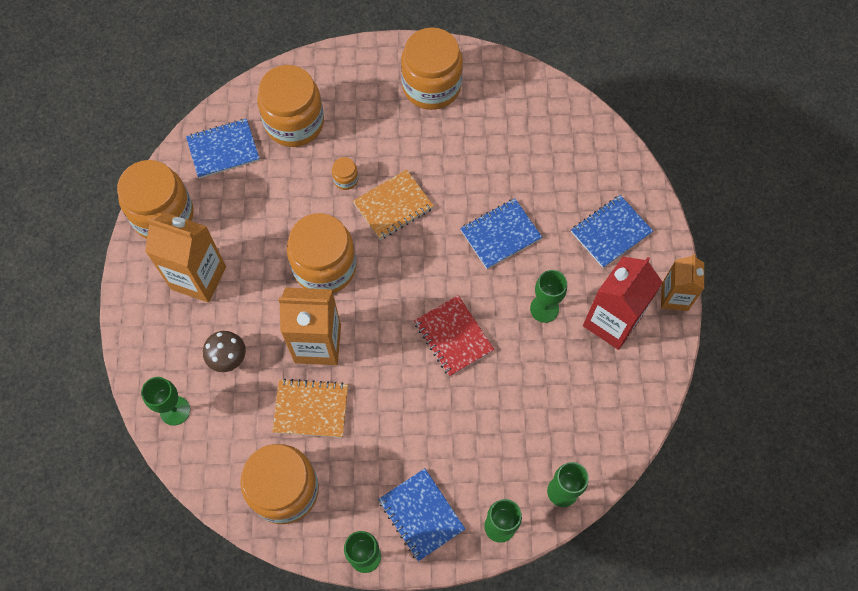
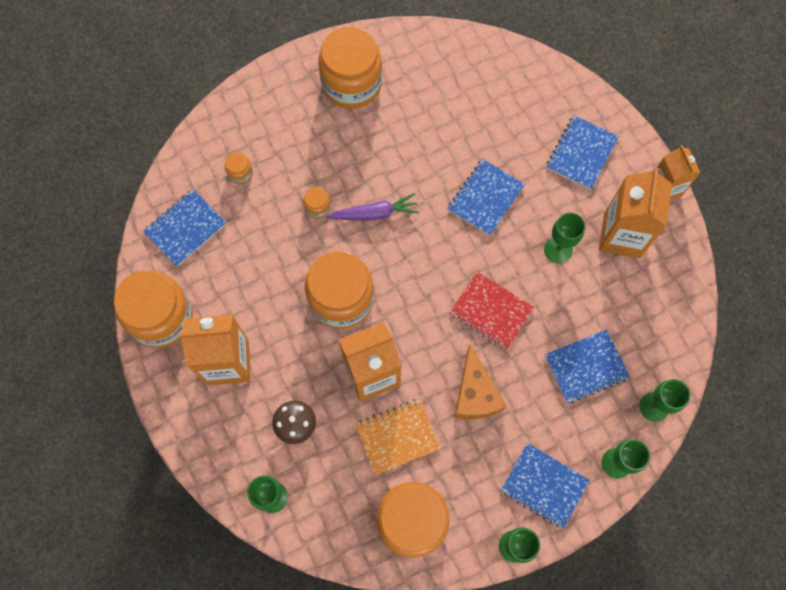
camera: 25 degrees left, 5 degrees up
(294, 123) = (240, 173): orange jar -> orange jar, size x0.41
(393, 206) = (375, 213): orange notebook -> purple carrot
(401, 403) = (475, 394): none -> orange cheese
(516, 426) = (586, 367): none -> blue notebook
(611, 322) = (622, 235): red carton -> orange carton

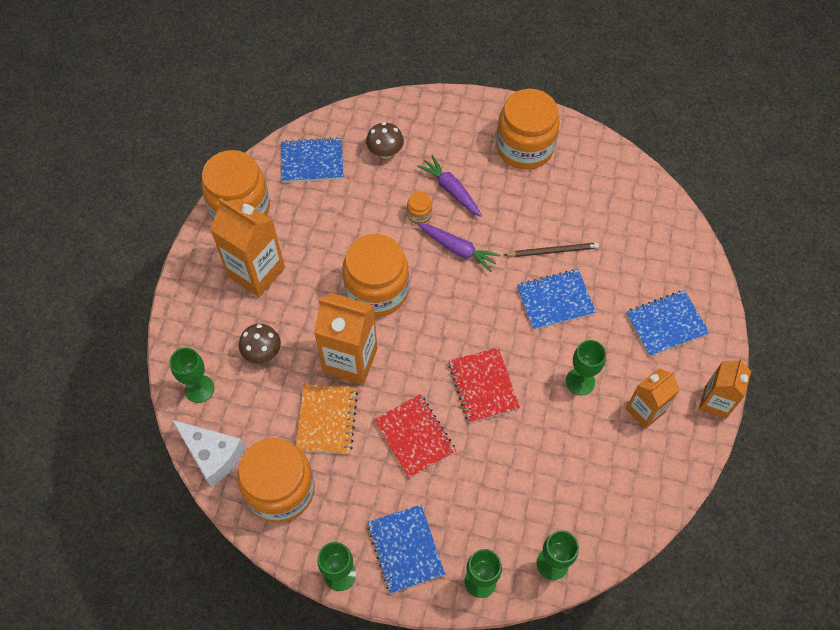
camera: 40 degrees right, 10 degrees down
(240, 173) = (385, 152): orange jar -> brown mushroom
(325, 166) = (451, 190): none -> purple carrot
(333, 540) = (212, 455): none -> white cheese
(397, 437) = (327, 420): orange notebook -> orange notebook turned 75 degrees clockwise
(449, 157) = (553, 251): none -> brown pencil
(475, 394) = (415, 436): orange cheese -> red notebook
(586, 367) = (522, 487): blue notebook -> none
(622, 235) = (645, 410): orange carton -> orange carton, size x0.64

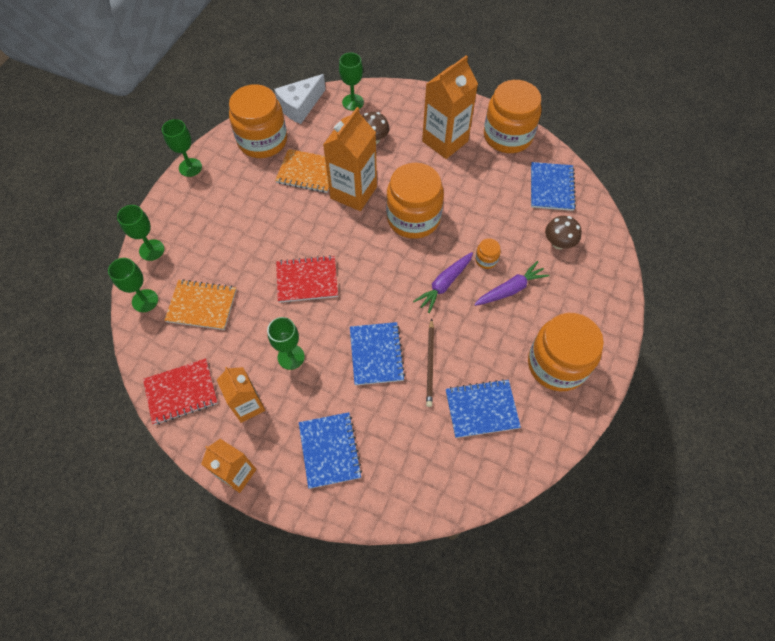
camera: 100 degrees right, 0 degrees up
(405, 549) = (193, 207): blue notebook -> blue notebook (481, 409)
(415, 436) = (277, 225): red notebook -> red notebook (181, 392)
(542, 493) = (202, 305): none -> orange notebook

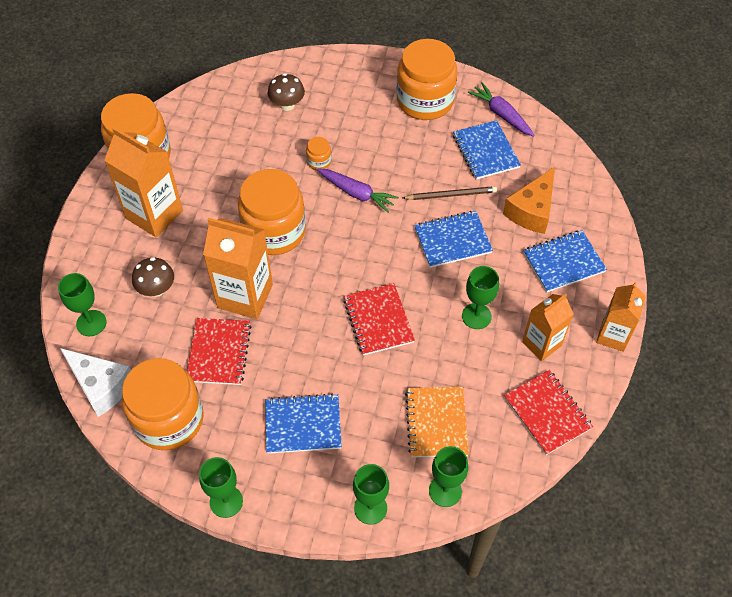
camera: 100 degrees left, 5 degrees down
(307, 172) = (219, 352): orange notebook -> red notebook
(398, 436) = (532, 210): none -> orange cheese
(510, 289) = (351, 139): purple carrot -> purple carrot (501, 114)
(551, 187) = (214, 113): blue notebook -> blue notebook (303, 425)

